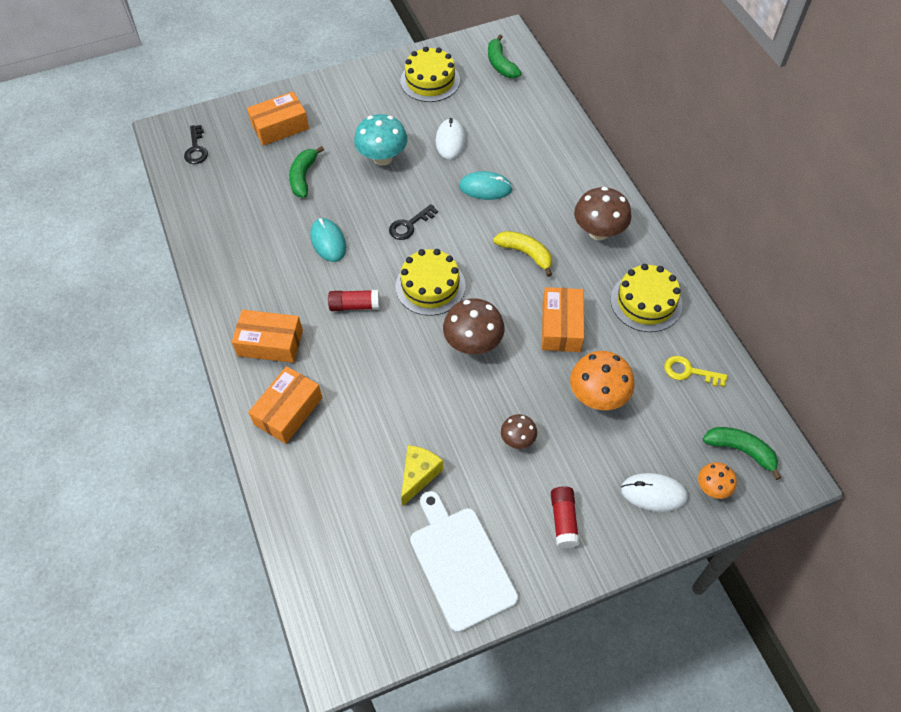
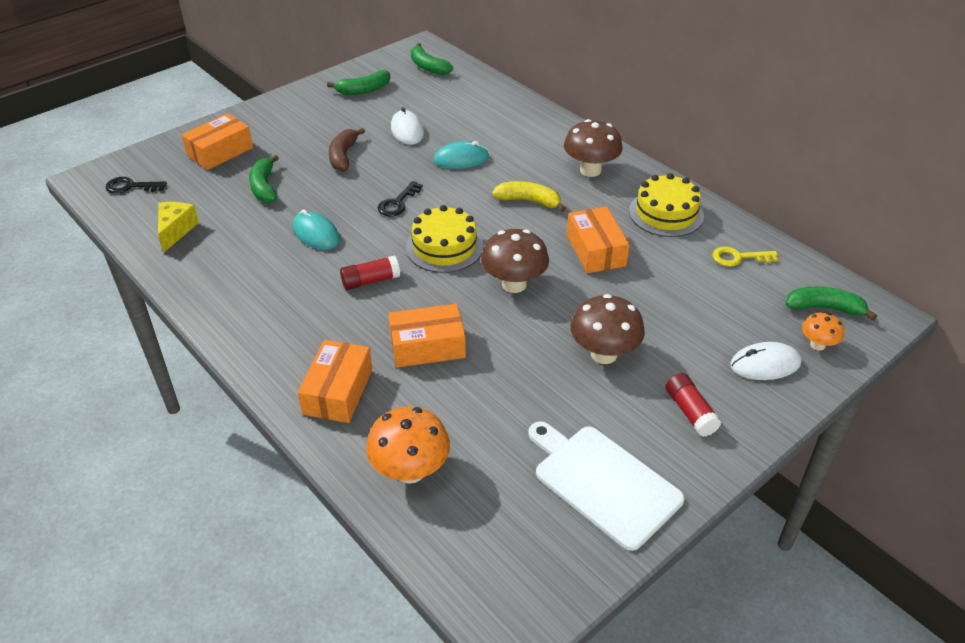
camera: 20 degrees left, 15 degrees down
(196, 149) = (131, 186): black key -> black key turned 120 degrees clockwise
(270, 343) = (289, 335): orange box -> orange box (427, 346)
(382, 158) = (343, 156): turquoise mushroom -> brown banana
(419, 475) = (515, 413): yellow cheese -> yellow cheese (176, 230)
(430, 80) = (364, 90): yellow cake -> green banana
(517, 439) = (604, 354): brown mushroom -> brown mushroom, size x1.78
(597, 396) = (663, 298): orange mushroom -> orange mushroom (410, 471)

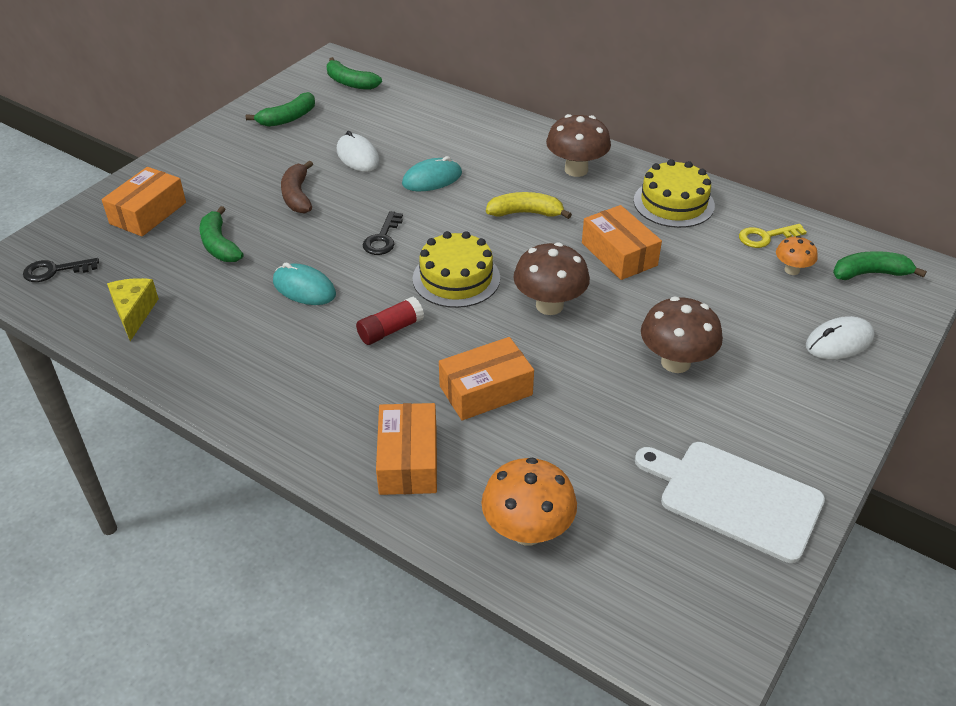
camera: 15 degrees left, 0 degrees up
(690, 412) = (788, 406): red glue stick -> none
(817, 345) = (880, 312): orange mushroom -> orange mushroom (792, 270)

